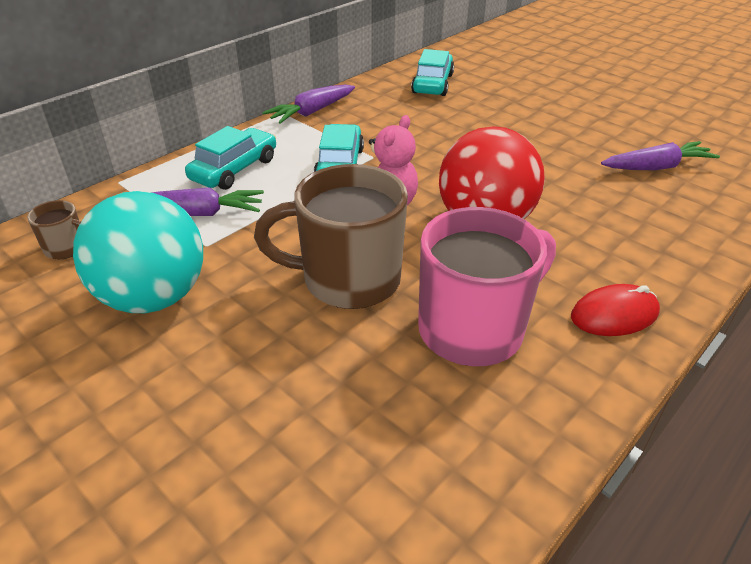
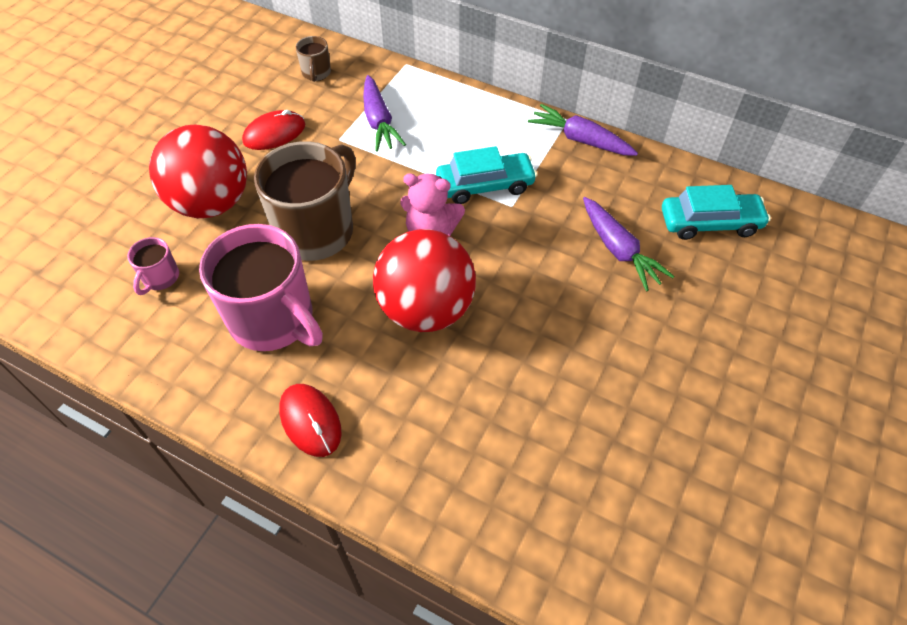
camera: 75 degrees right, 15 degrees up
(154, 297) = (274, 133): turquoise ball -> red mouse
(234, 169) = (450, 120): turquoise car -> none
(250, 372) = (211, 203): none -> red ball
(348, 280) = (317, 230): brown mug -> brown mug turned 45 degrees clockwise
(371, 439) = (160, 278): none -> pink mug
(656, 167) = (603, 472): purple carrot -> purple carrot (619, 250)

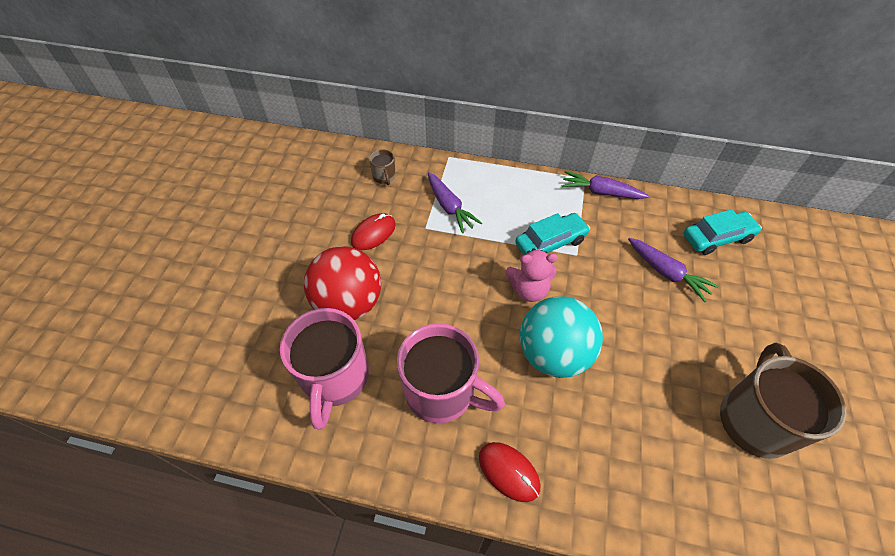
camera: 15 degrees left, 0 degrees up
(160, 278) = (335, 378): pink mug -> pink mug, size x2.25
(317, 230) = (442, 307): brown mug -> brown mug (754, 419)
(426, 309) = (553, 354): red ball -> turquoise ball

